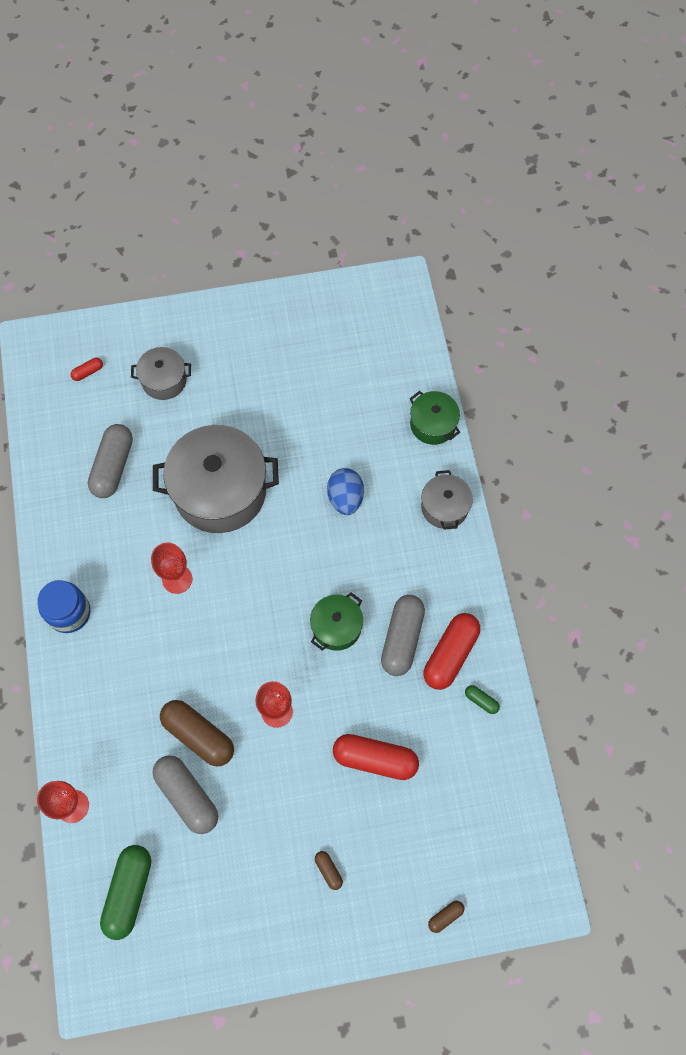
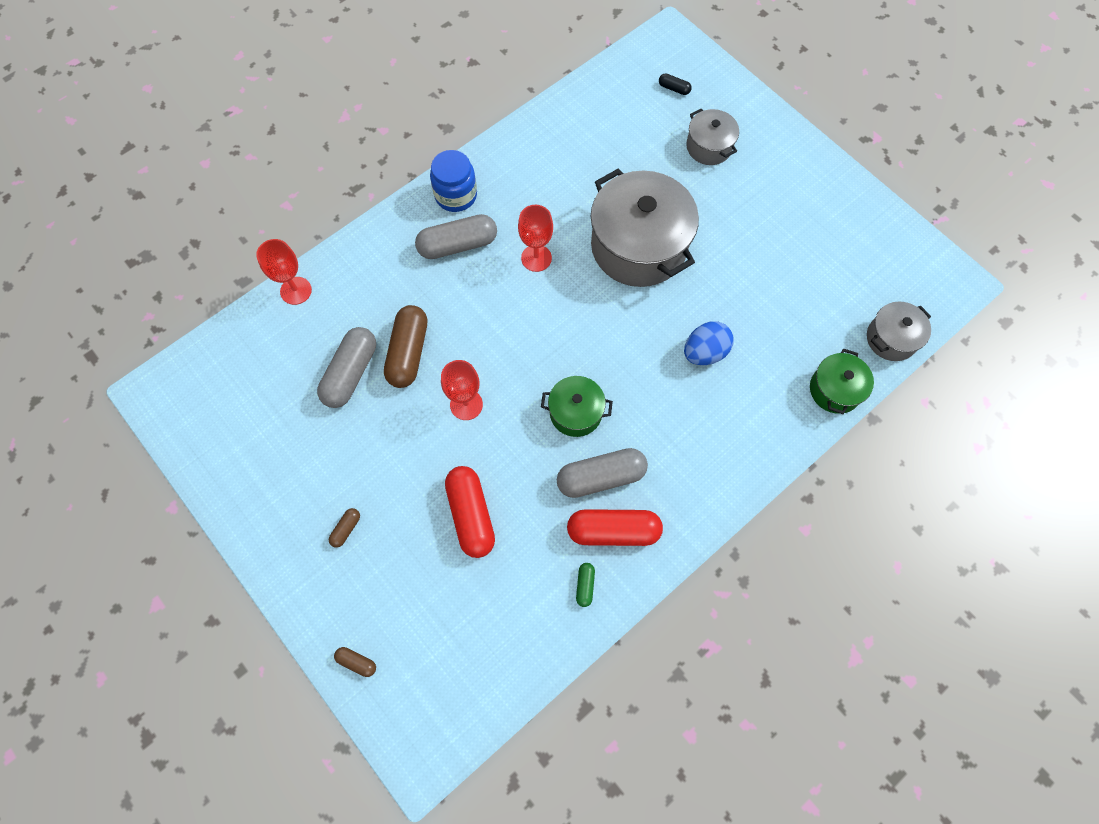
camera: 60 degrees right, 0 degrees up
(88, 372) = (674, 88): red capsule -> black capsule
(113, 466) = (603, 154): grey capsule -> grey capsule (457, 245)
(129, 892) = (246, 374): green capsule -> none
(444, 507) = (758, 446): grey pot -> grey pot (891, 338)

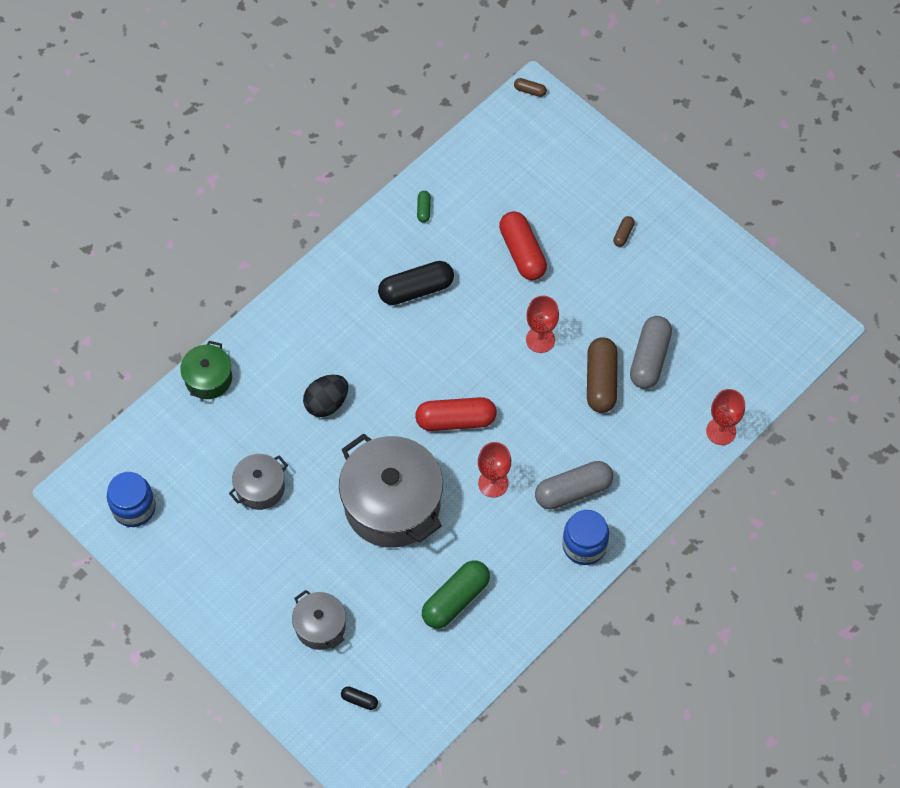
camera: 175 degrees right, 5 degrees down
(357, 662) = (593, 147): brown capsule -> brown capsule (530, 91)
(575, 412) = (442, 340): green pot -> none
(583, 159) = (455, 599): none -> green capsule
(601, 477) = (416, 289): grey capsule -> black capsule
(613, 531) = (403, 250): red capsule -> red capsule (456, 420)
(704, 352) = (326, 403): blue egg -> black egg
(891, 338) = (150, 430): grey pot -> grey pot (260, 488)
(897, 262) = (134, 508): none -> blue jar

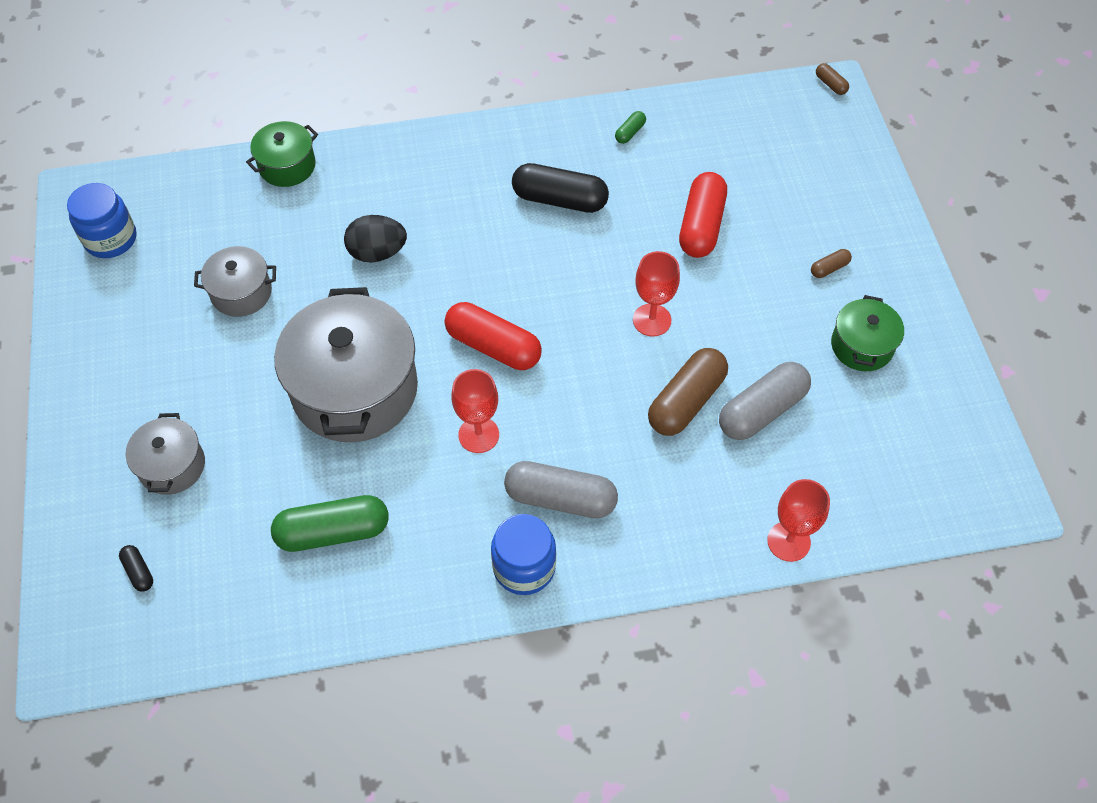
camera: 35 degrees right, 5 degrees down
(678, 277) = (862, 346): none -> green pot

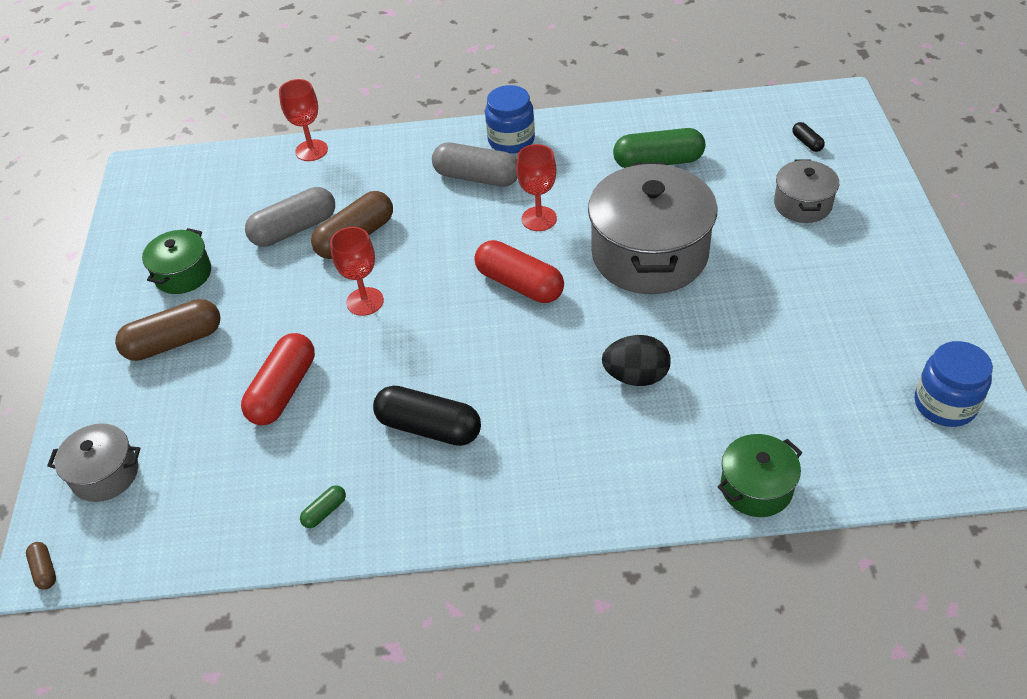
camera: 170 degrees left, 10 degrees down
(241, 292) = (777, 341): grey pot -> grey pot (105, 474)
(829, 268) = (174, 342): brown capsule -> brown capsule, size x2.21

